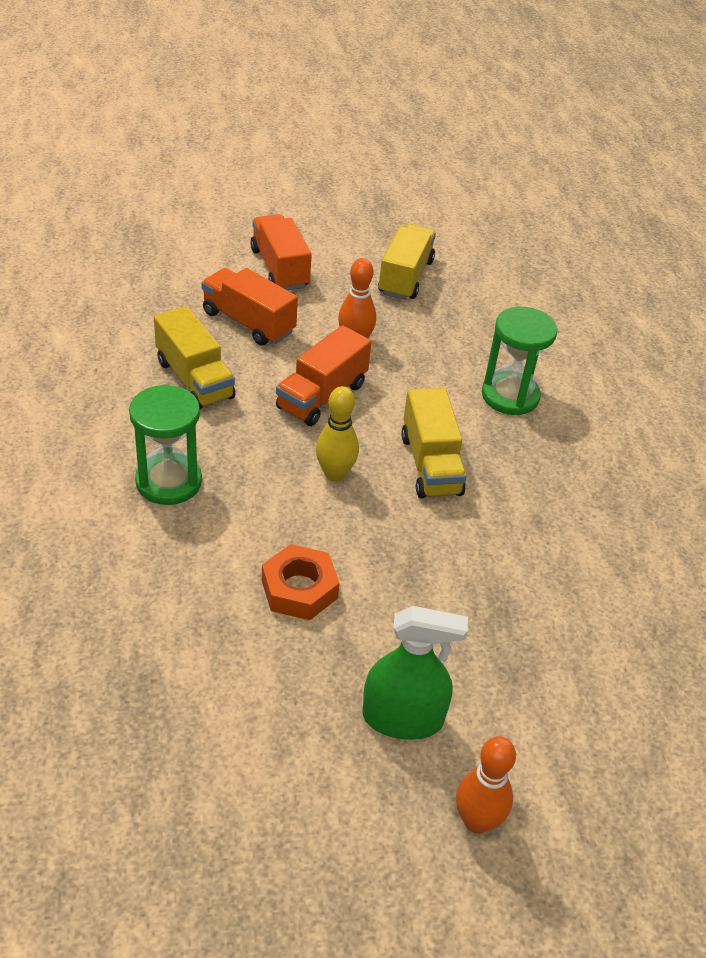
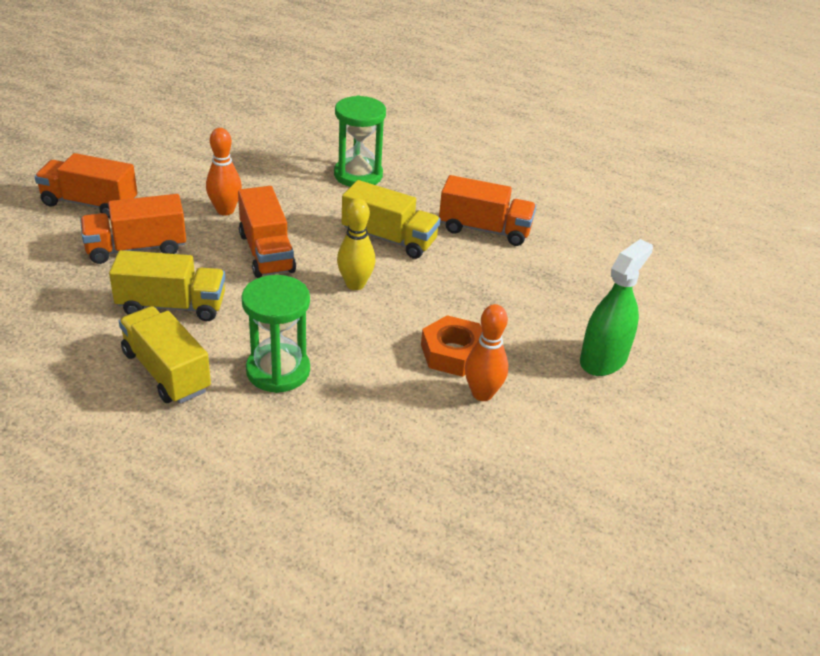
camera: 55 degrees left, 5 degrees down
(405, 277) = (181, 154): yellow truck -> yellow truck (166, 371)
(477, 821) = (702, 366): orange bowling pin -> orange bowling pin (482, 394)
(527, 527) = (484, 229): none -> orange truck

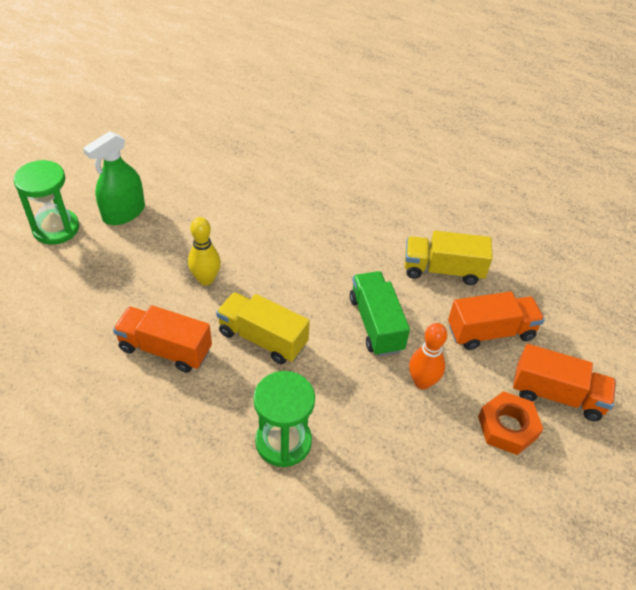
camera: 175 degrees left, 10 degrees up
(166, 371) = (432, 217): yellow truck -> none
(266, 252) = (376, 324): orange truck -> green truck
(278, 371) = (357, 215): green hourglass -> green hourglass (56, 228)
(355, 284) = (299, 286): yellow bowling pin -> yellow bowling pin (206, 279)
(453, 353) = (233, 222): orange nut -> orange nut (507, 427)
(482, 394) = (221, 193): orange bowling pin -> none

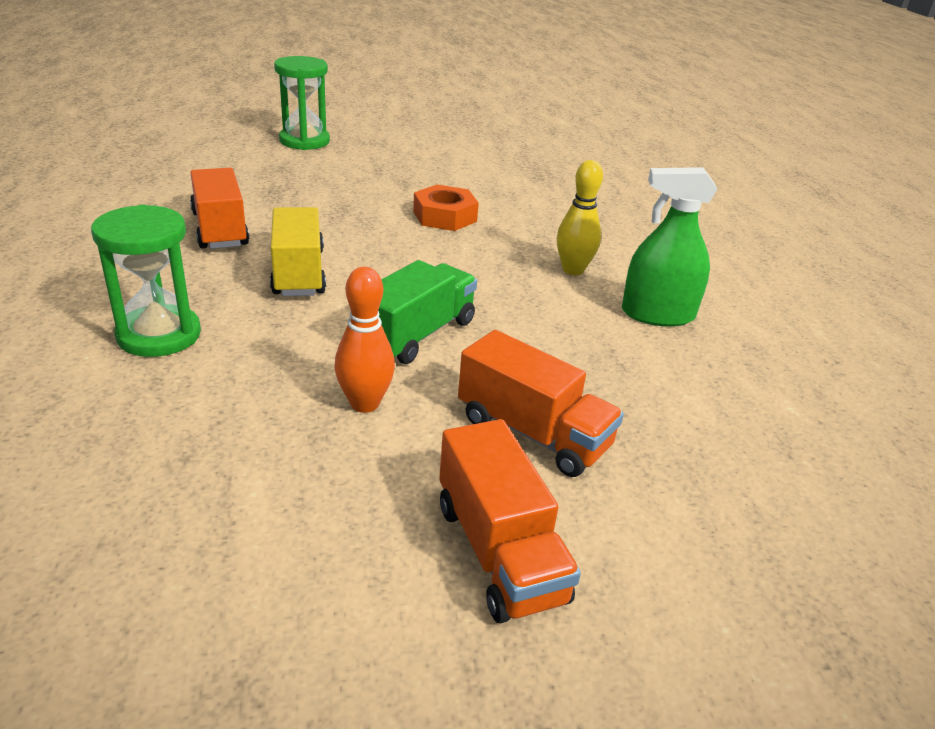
camera: 50 degrees right, 15 degrees down
(124, 213) = (366, 158): green spray bottle -> green spray bottle (657, 314)
(206, 279) = (339, 218): yellow bowling pin -> yellow bowling pin (573, 270)
(443, 270) = (581, 353): yellow truck -> none
(507, 427) = (370, 516): orange nut -> orange nut (445, 216)

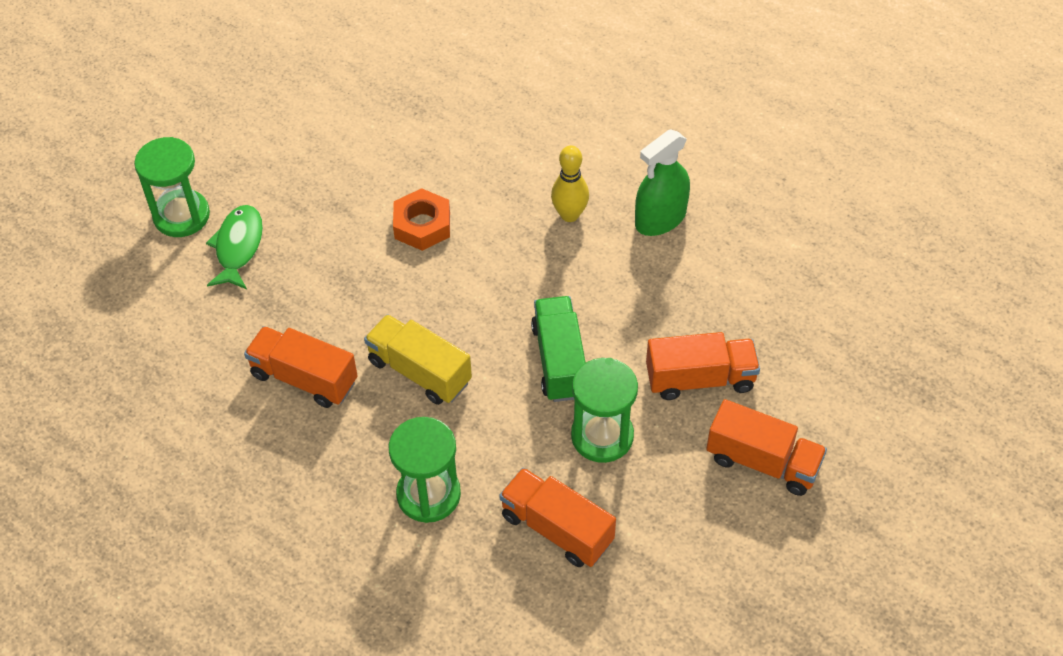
camera: 40 degrees left, 20 degrees up
(200, 434) = (556, 529): none -> orange truck
(309, 165) = (238, 247): none -> green fish
(364, 403) = (602, 436): orange bowling pin -> green hourglass

